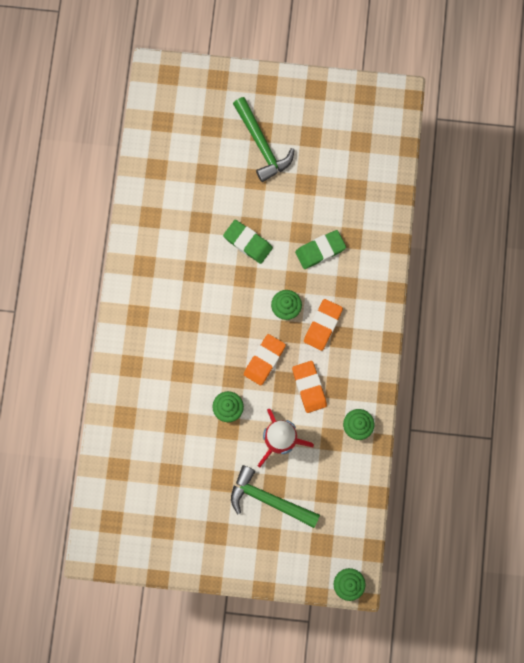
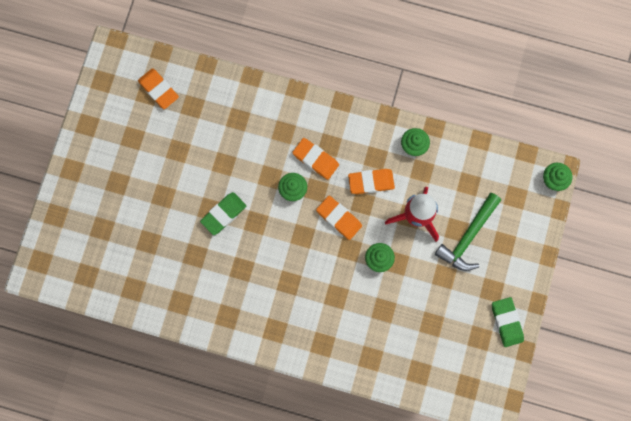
camera: 80 degrees left, 0 degrees up
(262, 145) = (131, 184): green hammer -> none
(320, 250) = (244, 149): green eraser -> green eraser (506, 322)
(366, 152) = (158, 90): none -> orange eraser

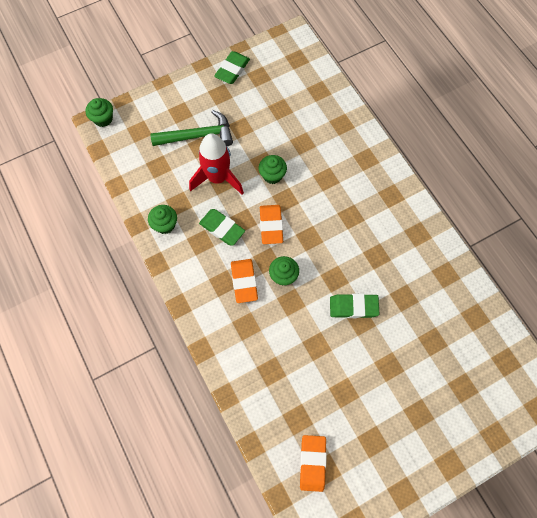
camera: 135 degrees left, 10 degrees down
(371, 182) = (222, 228): orange eraser -> green eraser

